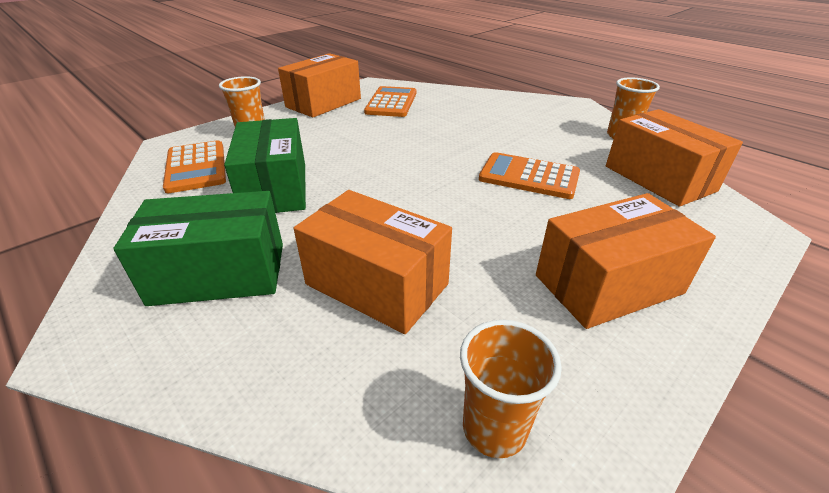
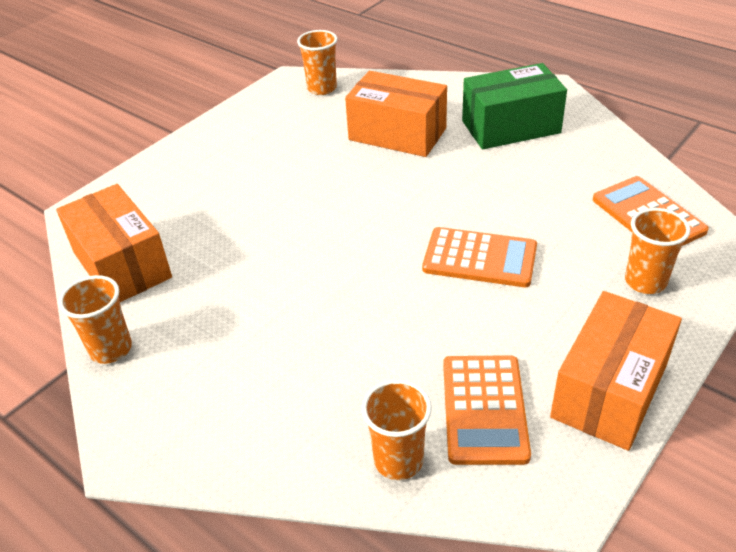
camera: 175 degrees right, 5 degrees up
(275, 188) = (534, 199): green box -> none
(439, 94) = (398, 460): none -> orange cup
(529, 176) = (268, 249): orange calculator -> orange calculator (479, 258)
(608, 284) = (237, 153): orange box -> none

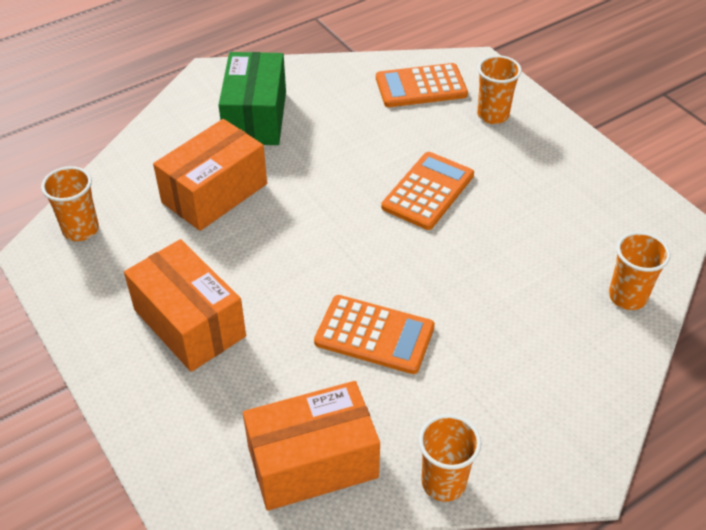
camera: 75 degrees left, 5 degrees up
(484, 409) = (591, 237): orange calculator -> orange calculator (374, 335)
(609, 390) = (591, 170): orange box -> orange box (189, 323)

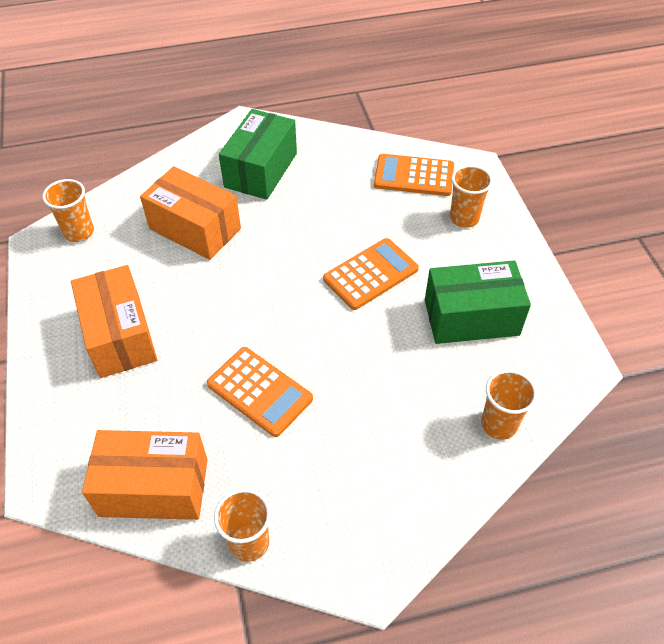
camera: 20 degrees right, 5 degrees up
(214, 193) = (195, 228): orange box -> orange box turned 60 degrees clockwise
(549, 206) = (471, 317): none -> green box

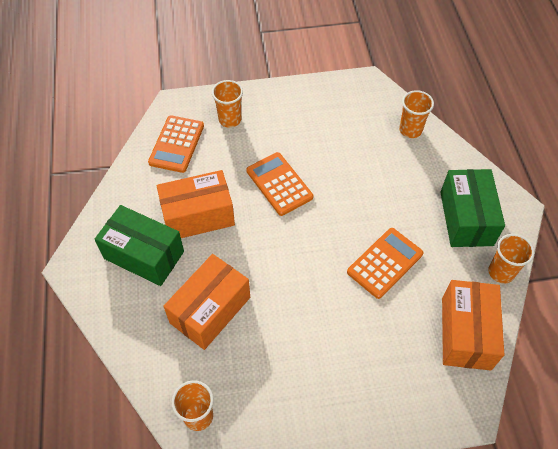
camera: 85 degrees left, 5 degrees up
(120, 336) = (328, 367): orange box -> orange box (198, 216)
(471, 317) = (325, 130): green box -> green box (466, 218)

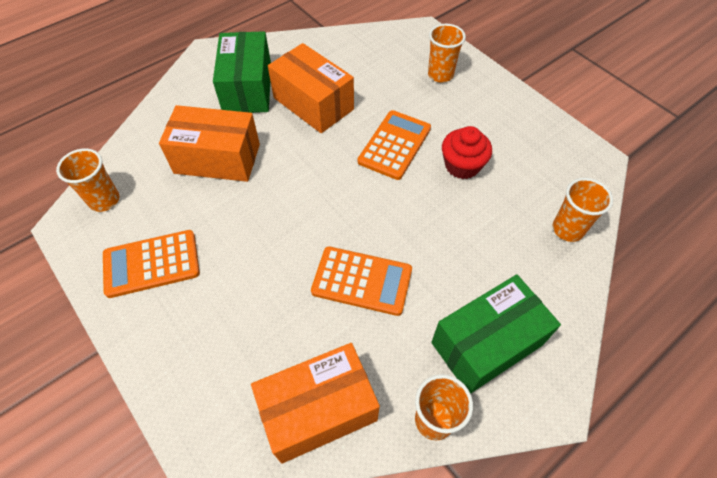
camera: 60 degrees right, 0 degrees up
(176, 144) = (380, 53): orange calculator -> orange calculator (151, 263)
(325, 155) = (462, 165): none -> red cupcake

